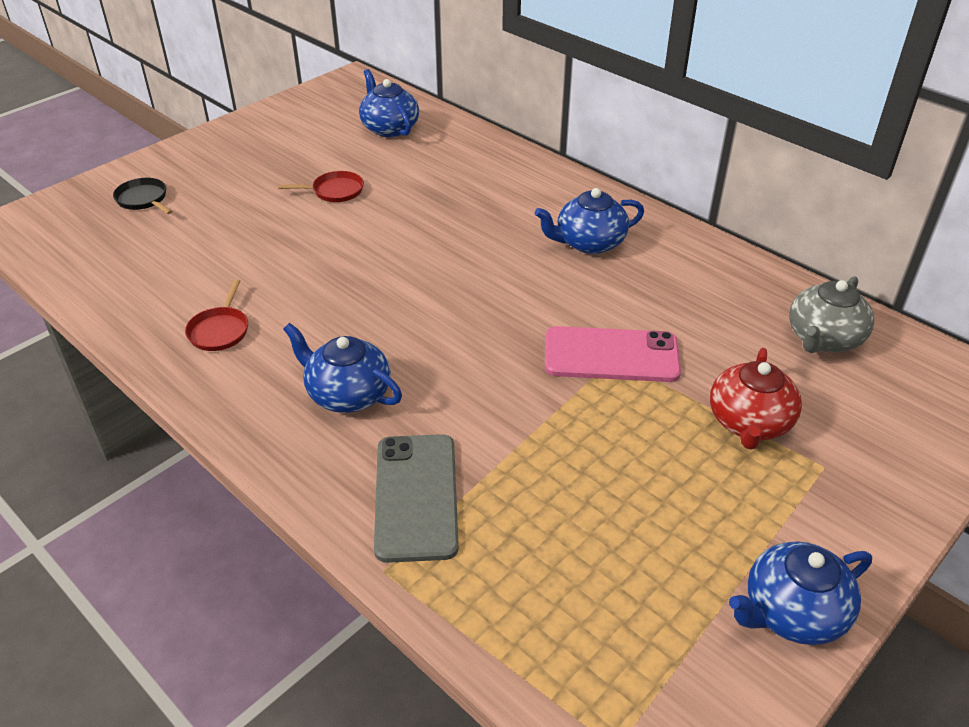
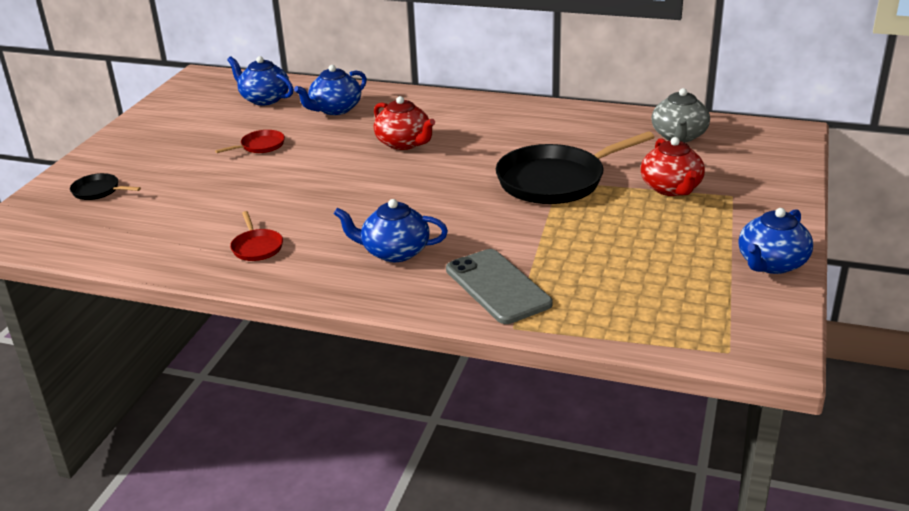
camera: 25 degrees left, 10 degrees down
(482, 237) = (404, 143): none -> red teapot
(589, 243) = (484, 127): blue teapot -> blue teapot (335, 109)
(611, 355) = (556, 181): pink phone -> black pan

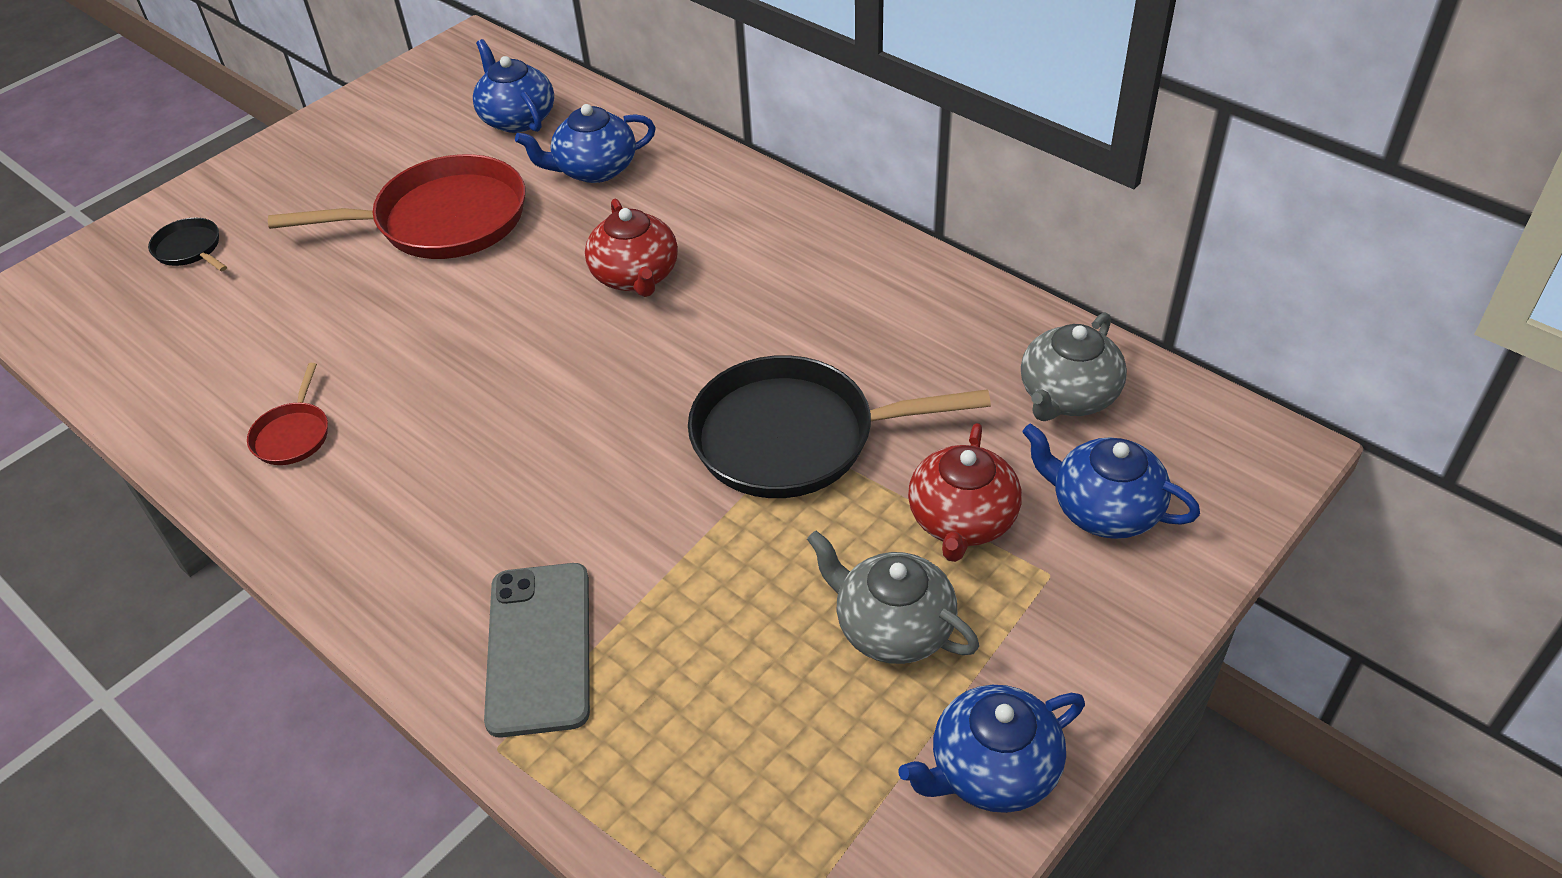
camera: 25 degrees right, 15 degrees up
(260, 146) = (443, 220): red pan -> red pan, size x2.23
(394, 252) = (456, 514): blue teapot -> blue teapot (1104, 509)
(675, 231) = (892, 627): none -> grey teapot

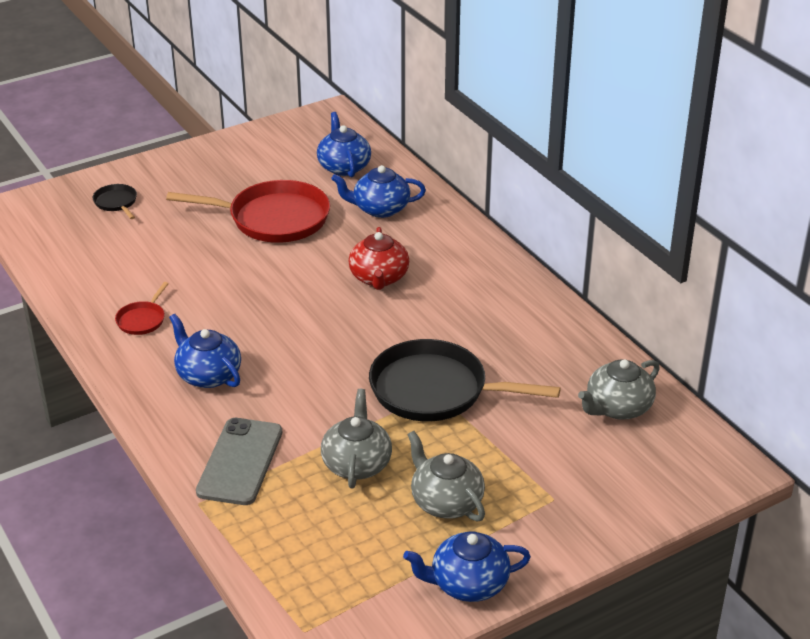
camera: 15 degrees right, 10 degrees down
(727, 598) = (357, 464): none -> grey teapot
(962, 520) = (515, 458): red teapot -> none
(1104, 509) = (606, 474): blue teapot -> blue teapot (208, 375)

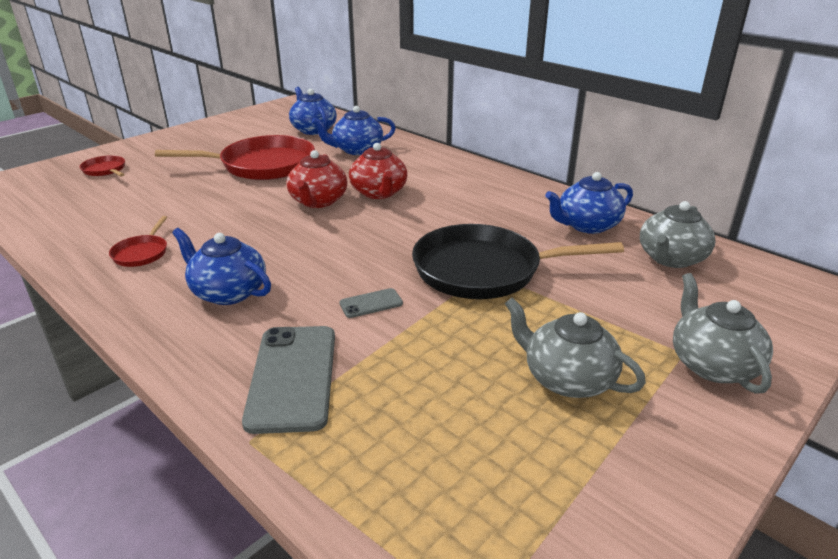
camera: 15 degrees left, 5 degrees down
(116, 202) = (105, 170): black pan -> red pan
(315, 280) = (318, 201): none -> red teapot
(322, 407) = (371, 303): none -> grey phone
(357, 464) = (438, 355): grey teapot -> grey teapot (712, 364)
(468, 584) = (666, 480): blue teapot -> blue teapot (587, 225)

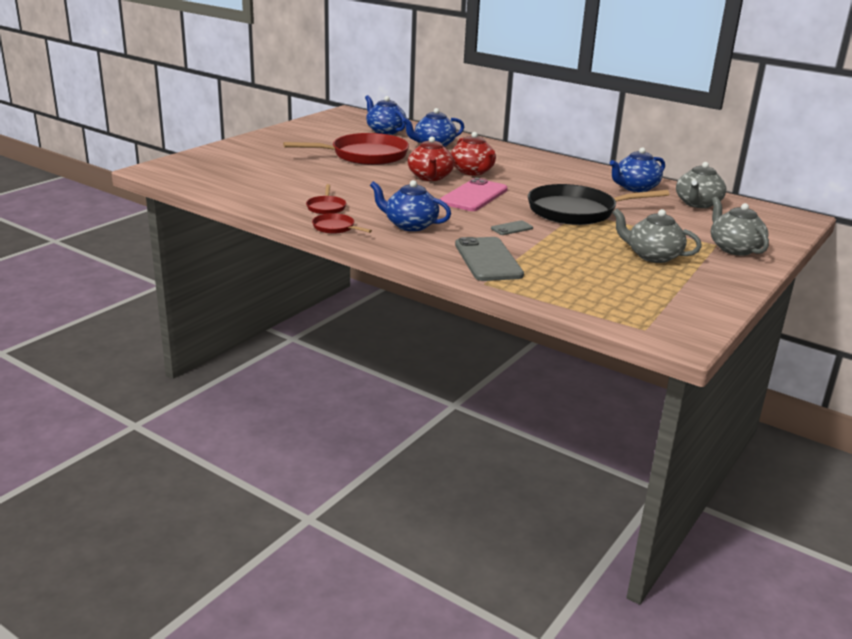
camera: 10 degrees left, 5 degrees down
(105, 170) = (237, 160): red pan -> red pan (335, 228)
(354, 236) = (474, 196): none -> pink phone

